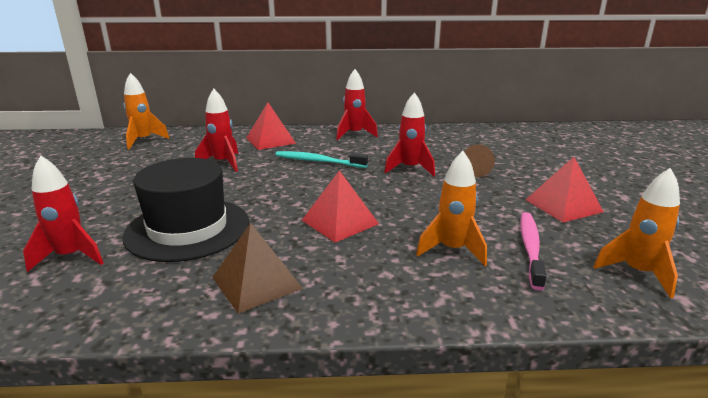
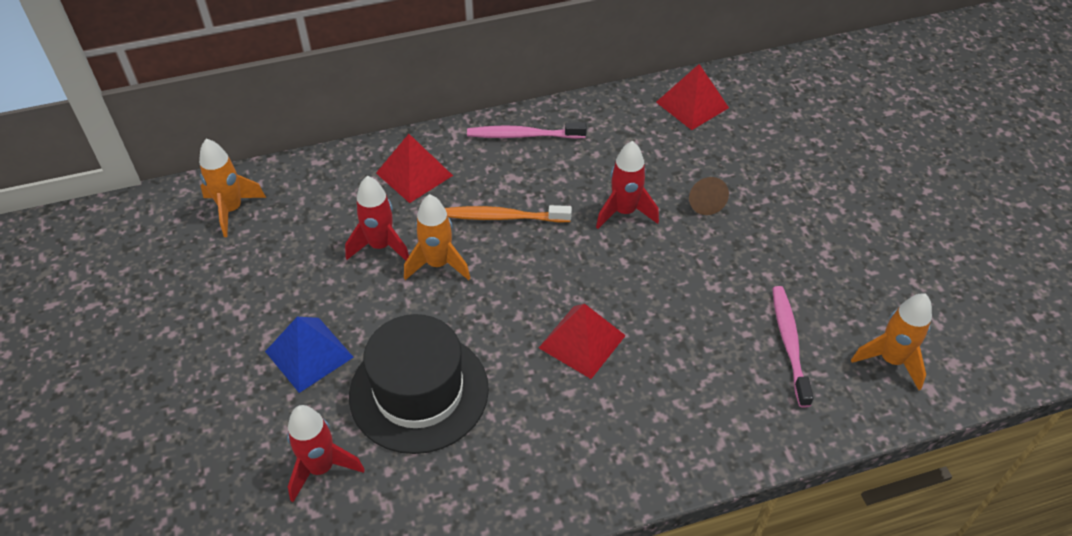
camera: 15 degrees left, 25 degrees up
(127, 200) = (309, 354): none -> blue pyramid
(257, 282) = (540, 460): brown pyramid -> none
(318, 161) = (504, 217): turquoise toothbrush -> orange toothbrush
(354, 134) = (523, 135): red rocket -> pink toothbrush
(452, 250) = (714, 364): orange rocket -> orange rocket (438, 264)
(563, 205) = (813, 257): red pyramid -> red pyramid (692, 105)

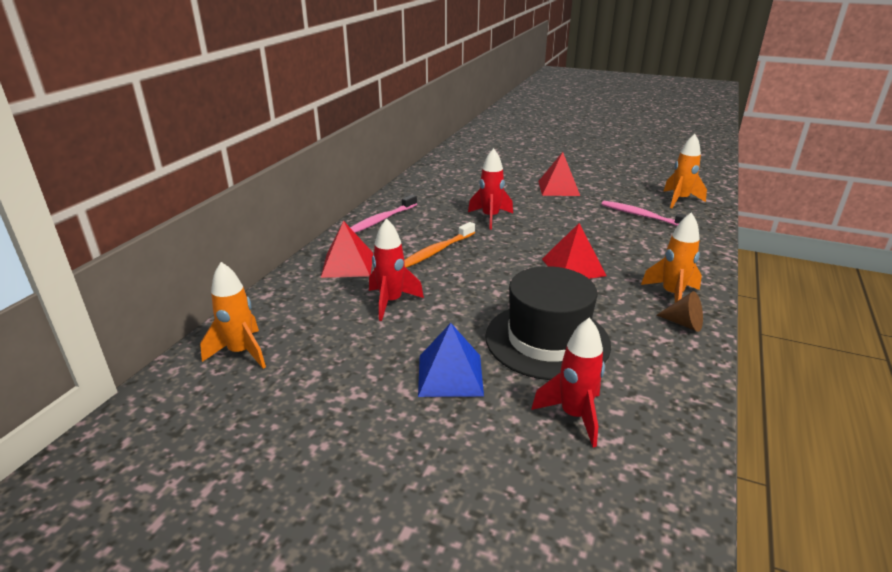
camera: 50 degrees left, 20 degrees down
(438, 264) = (441, 288): orange rocket -> orange rocket (672, 295)
(692, 105) = (442, 174): red pyramid -> red pyramid (558, 188)
(704, 202) = (516, 197): brown cone -> brown cone (684, 323)

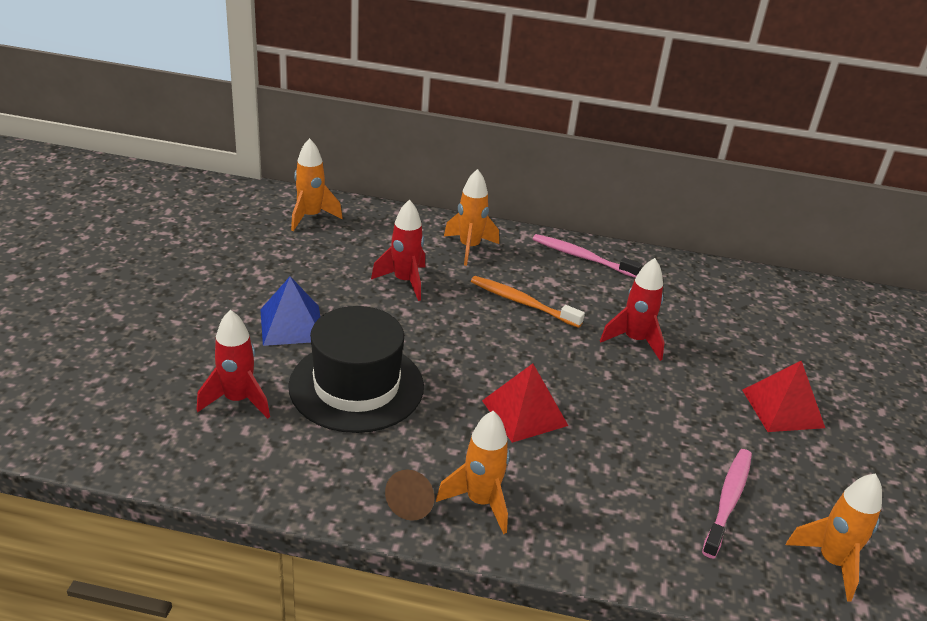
camera: 75 degrees right, 5 degrees up
(347, 264) = (469, 248): red pyramid -> orange rocket

